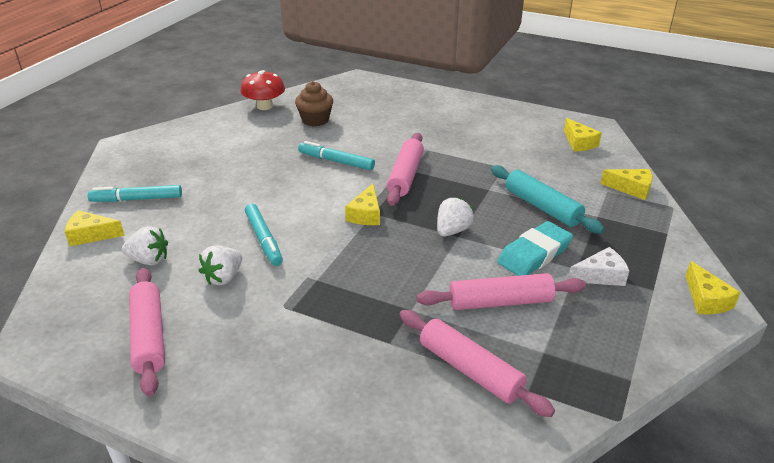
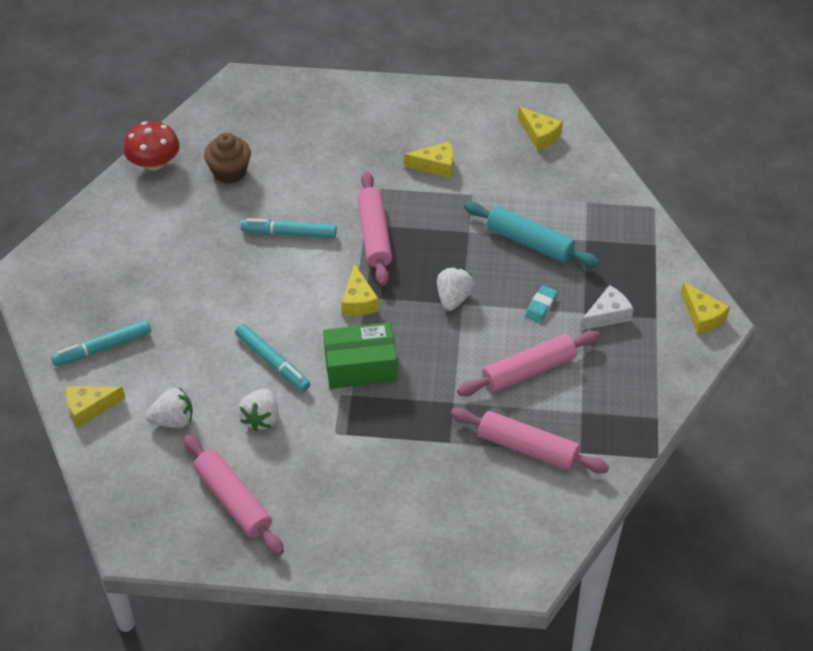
camera: 20 degrees left, 15 degrees up
(338, 260) = (360, 366): none -> green box
(534, 254) = (541, 306): turquoise eraser -> turquoise eraser, size x0.52
(631, 189) = (609, 192): yellow cheese -> yellow cheese (436, 166)

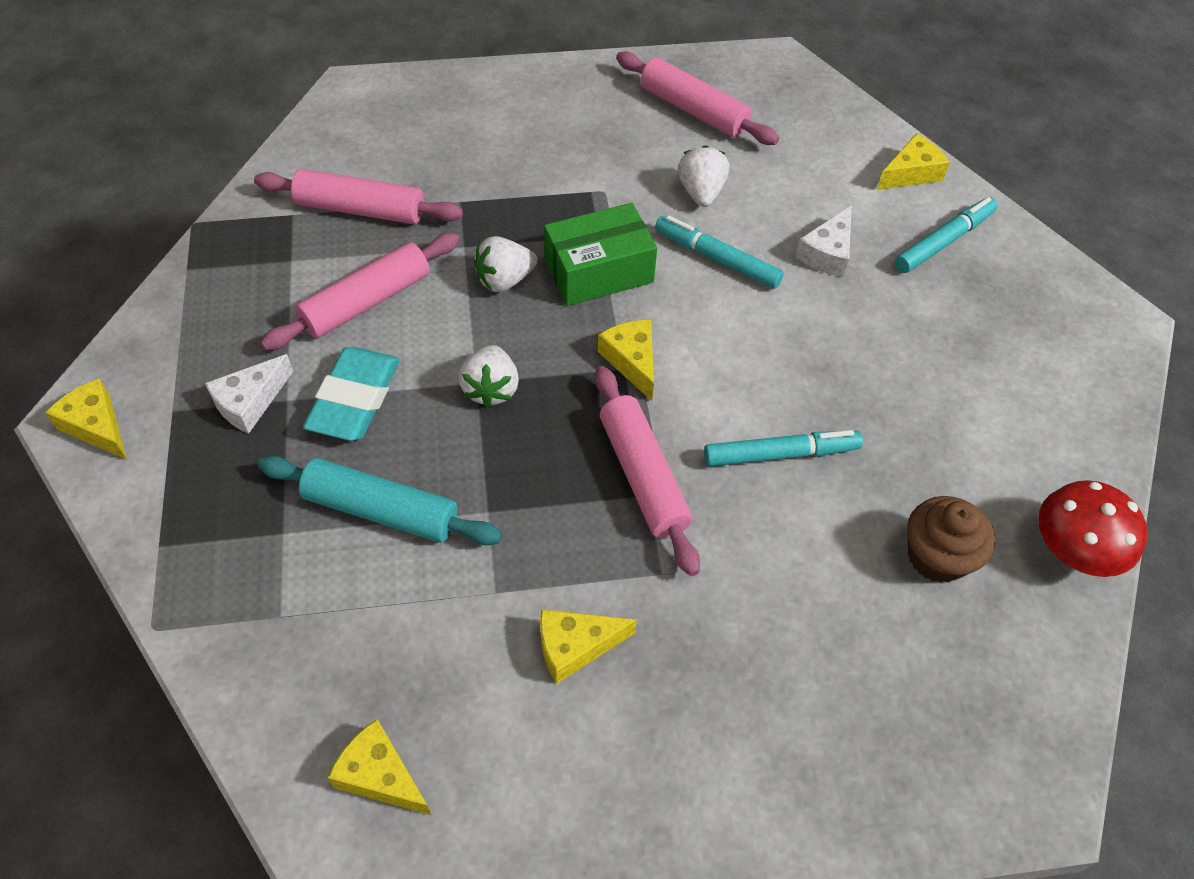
camera: 165 degrees right, 5 degrees up
(173, 420) = (804, 175): white strawberry -> white strawberry (504, 280)
(192, 353) = (827, 253): none -> white cheese
(541, 306) = (354, 399): turquoise eraser -> turquoise eraser, size x1.91

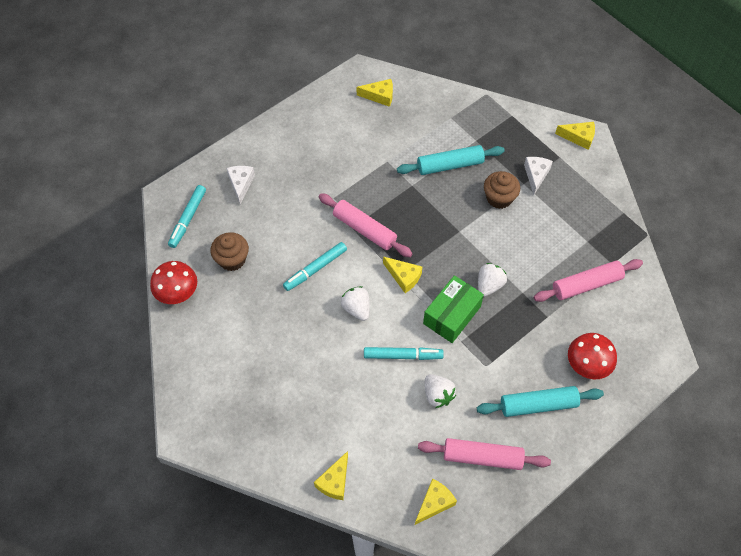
camera: 150 degrees right, 5 degrees up
(354, 399) = (499, 198): turquoise eraser -> brown cupcake
(366, 302) = (536, 241): pink rolling pin -> none
(464, 129) = (587, 364): none -> red mushroom
(491, 389) = (451, 232): white strawberry -> white strawberry (356, 308)
(573, 122) = (538, 405): none -> turquoise rolling pin
(575, 646) = (347, 159): yellow cheese -> yellow cheese (434, 503)
(827, 253) = (351, 392): white cheese -> white cheese (241, 184)
(944, 241) = (295, 437): turquoise marker -> turquoise marker (188, 219)

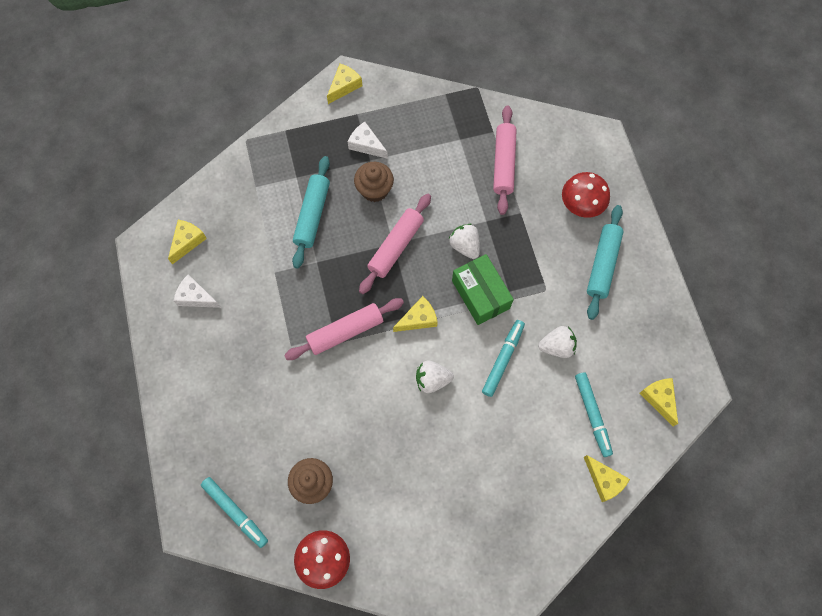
camera: 65 degrees left, 10 degrees up
(241, 184) = (221, 435): white cheese -> white cheese (196, 297)
(315, 269) = (367, 401): turquoise marker -> turquoise marker (592, 415)
(482, 457) = (632, 336): pink rolling pin -> pink rolling pin (396, 246)

